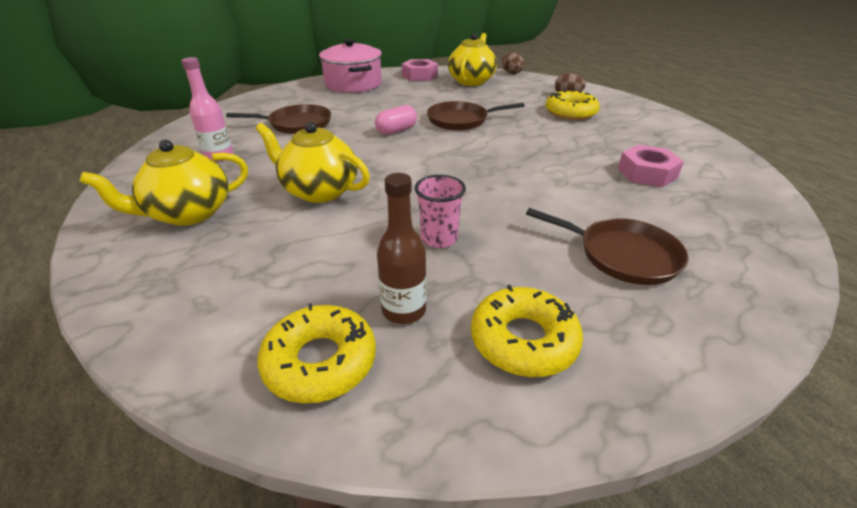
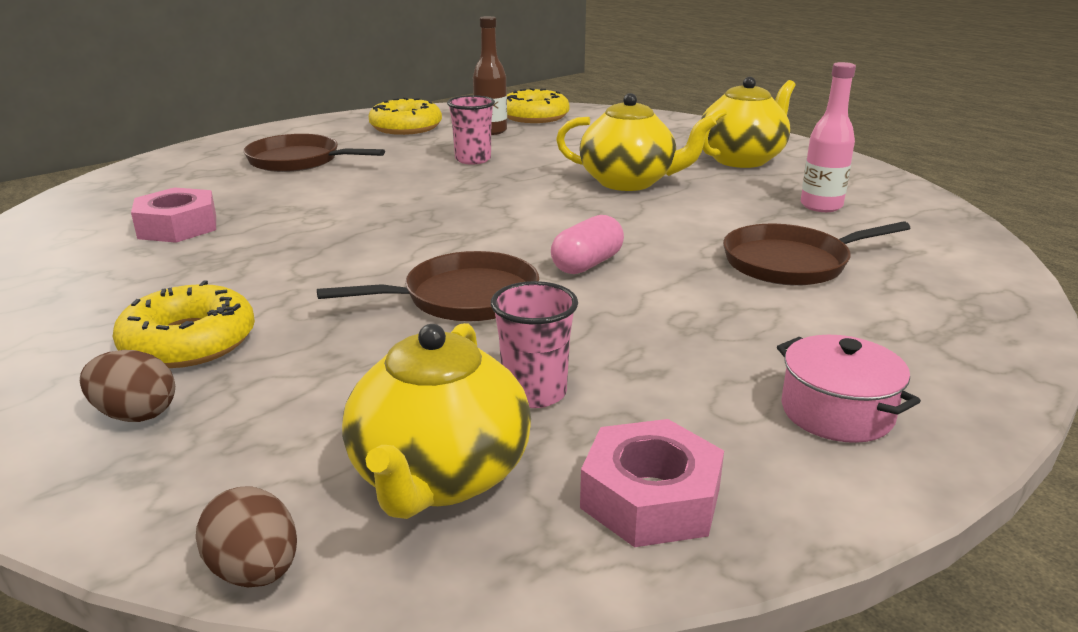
camera: 170 degrees right, 10 degrees down
(353, 84) = (837, 412): pink pot -> pink pot, size x0.58
(441, 93) = (534, 393): none -> pink cup

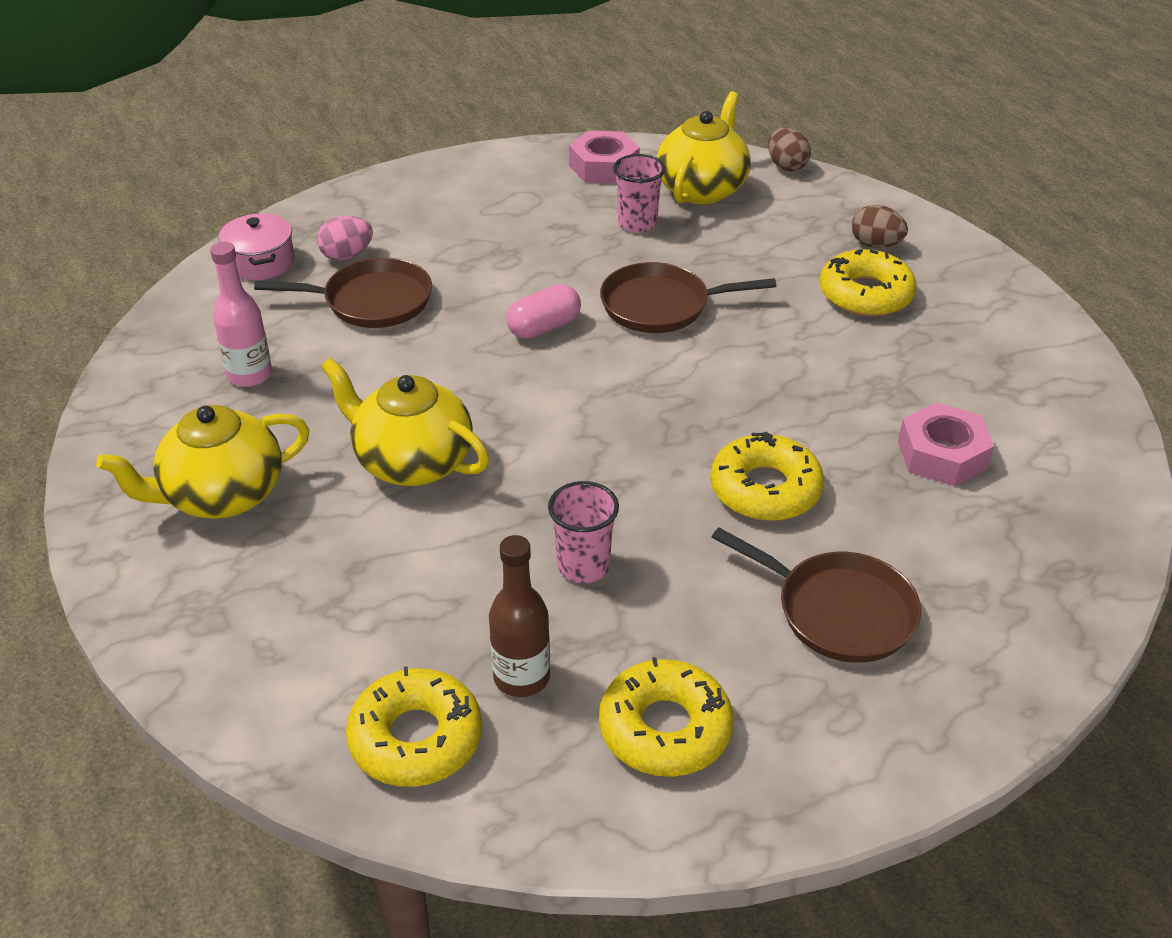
camera: 165 degrees left, 15 degrees up
(344, 196) = (765, 489): none -> yellow donut
(837, 412) = (474, 188): pink pot -> pink pot (261, 262)
(883, 298) = (347, 255): none -> pink egg

